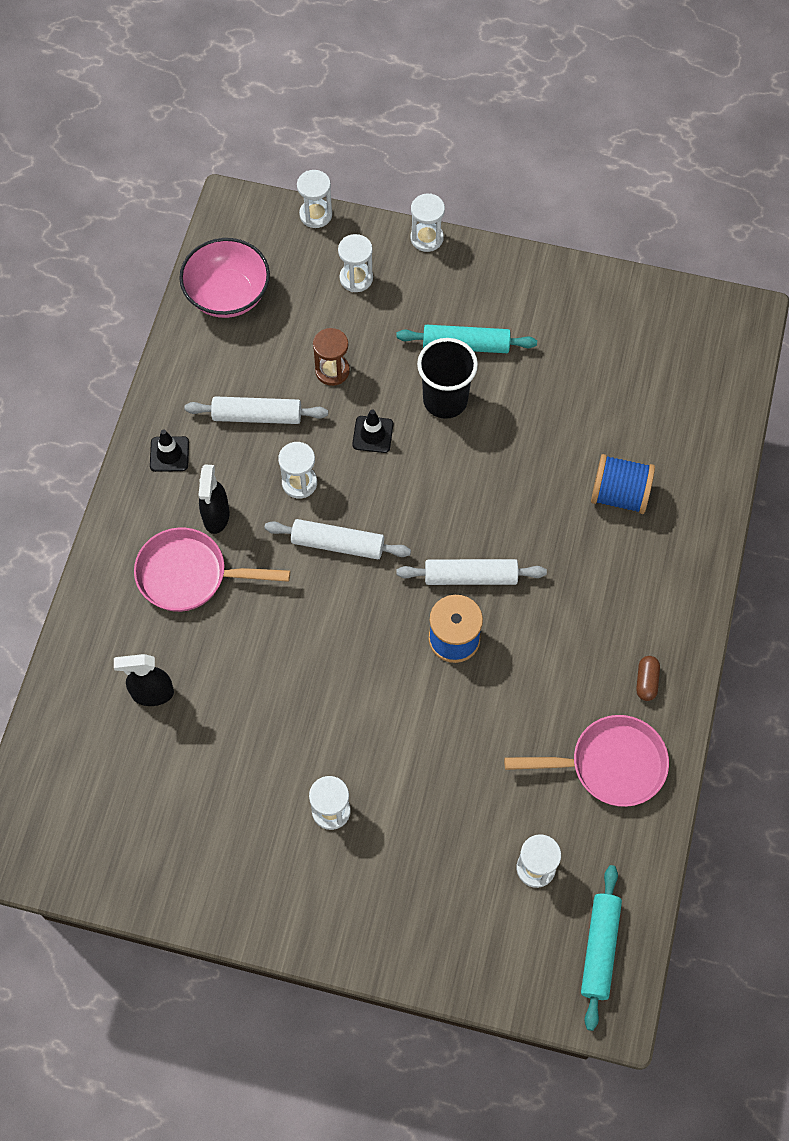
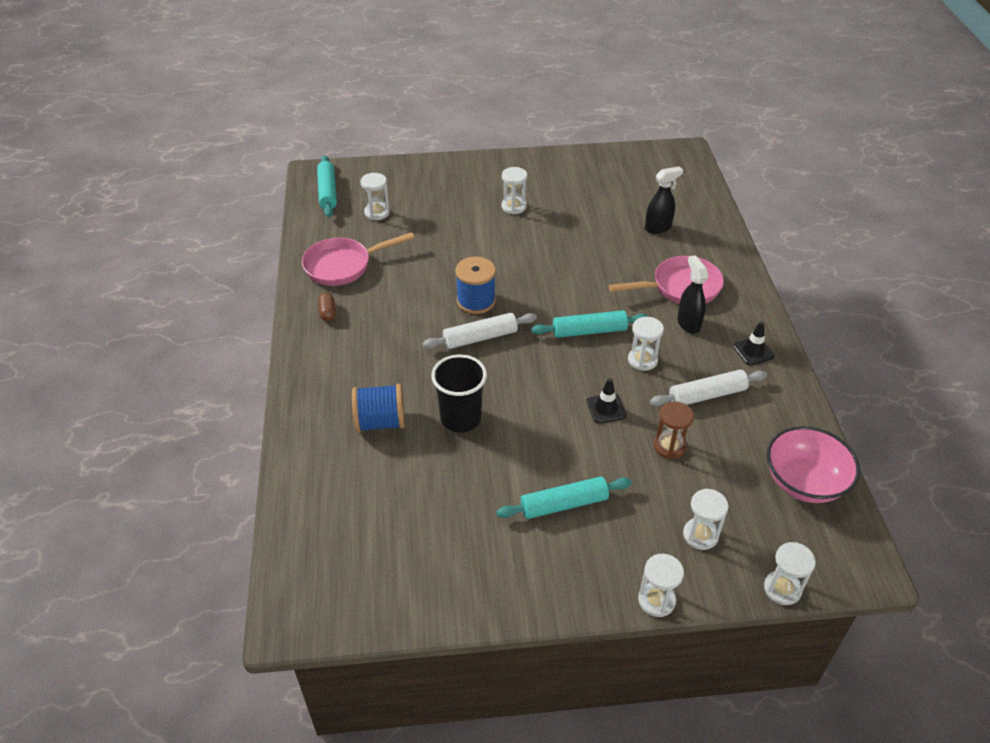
camera: 160 degrees right, 20 degrees down
(338, 544) = (589, 331): white rolling pin -> turquoise rolling pin
(445, 400) = (559, 452): black cup -> black cup (461, 418)

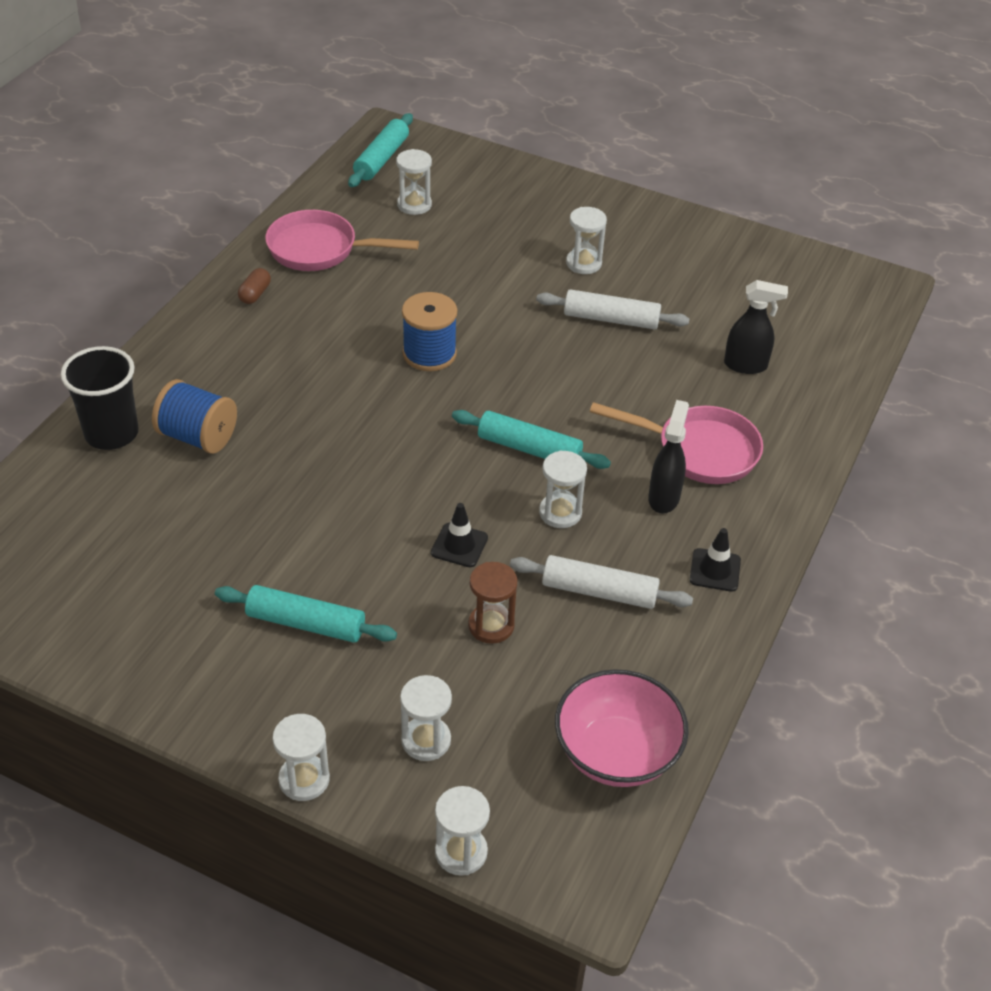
camera: 30 degrees right, 0 degrees up
(461, 418) = (285, 475): black cup -> black cup (111, 433)
(480, 338) = (393, 397): white rolling pin -> white rolling pin (611, 319)

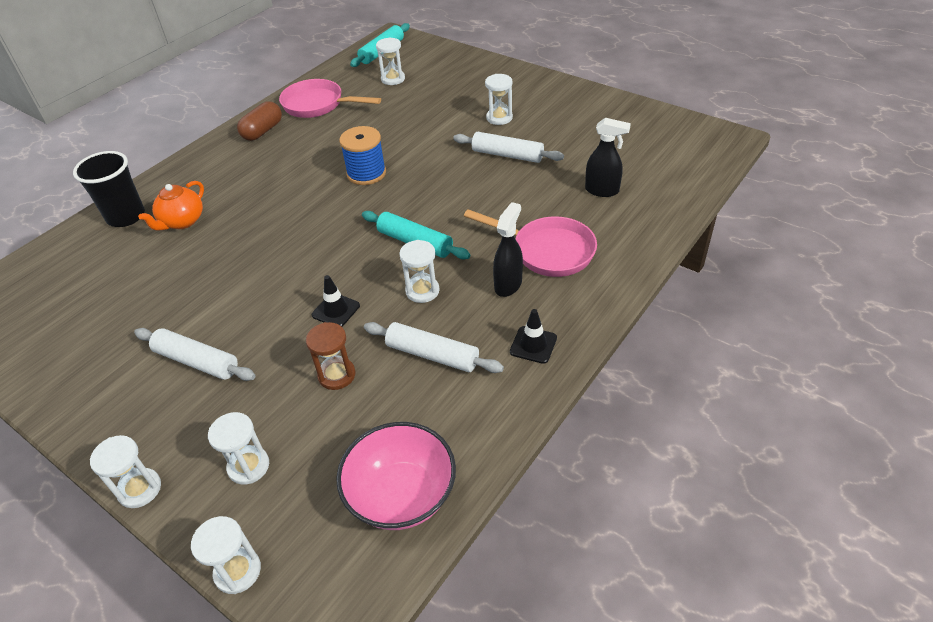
camera: 15 degrees right, 0 degrees up
(198, 437) = (182, 221): blue spool -> orange teapot
(255, 294) = (263, 131): brown capsule -> brown capsule, size x1.62
(305, 623) = (197, 361): turquoise rolling pin -> white rolling pin

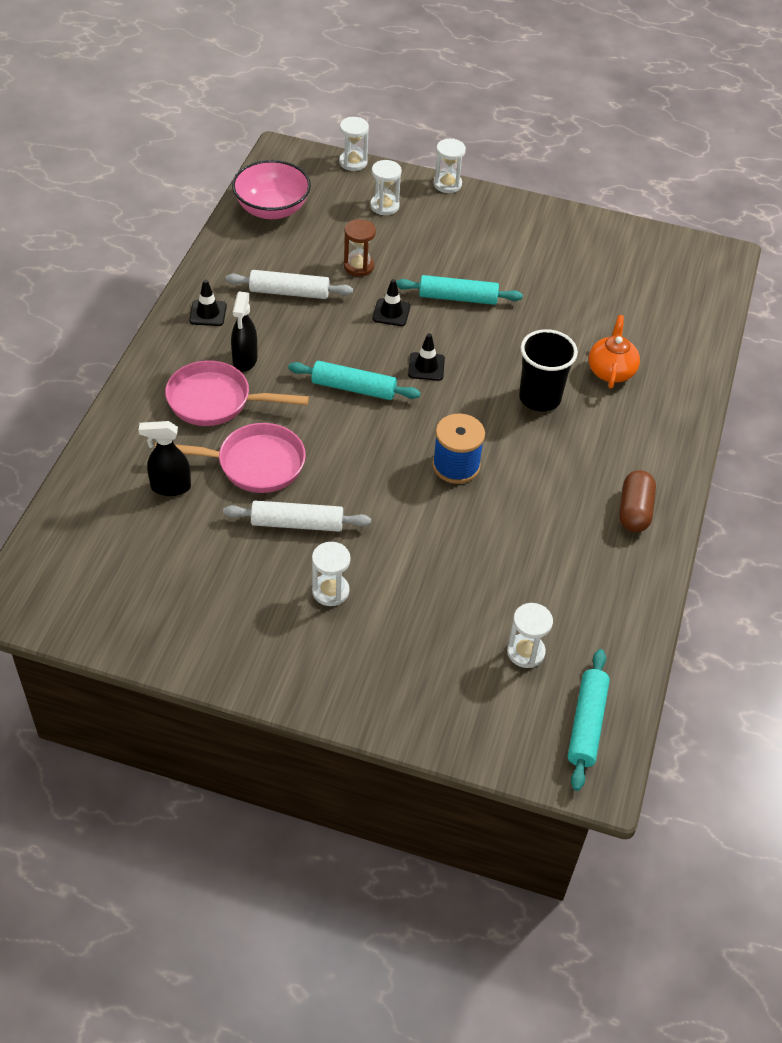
camera: 155 degrees right, 5 degrees up
(126, 216) = (676, 366): black cup -> black cup (539, 398)
(197, 361) = (477, 257): white rolling pin -> none
(257, 315) = (458, 298): none -> turquoise rolling pin
(318, 105) = (599, 573): pink pan -> pink pan (254, 464)
(338, 250) = (426, 367): none -> black traffic cone
(422, 291) = (322, 342): white hourglass -> none

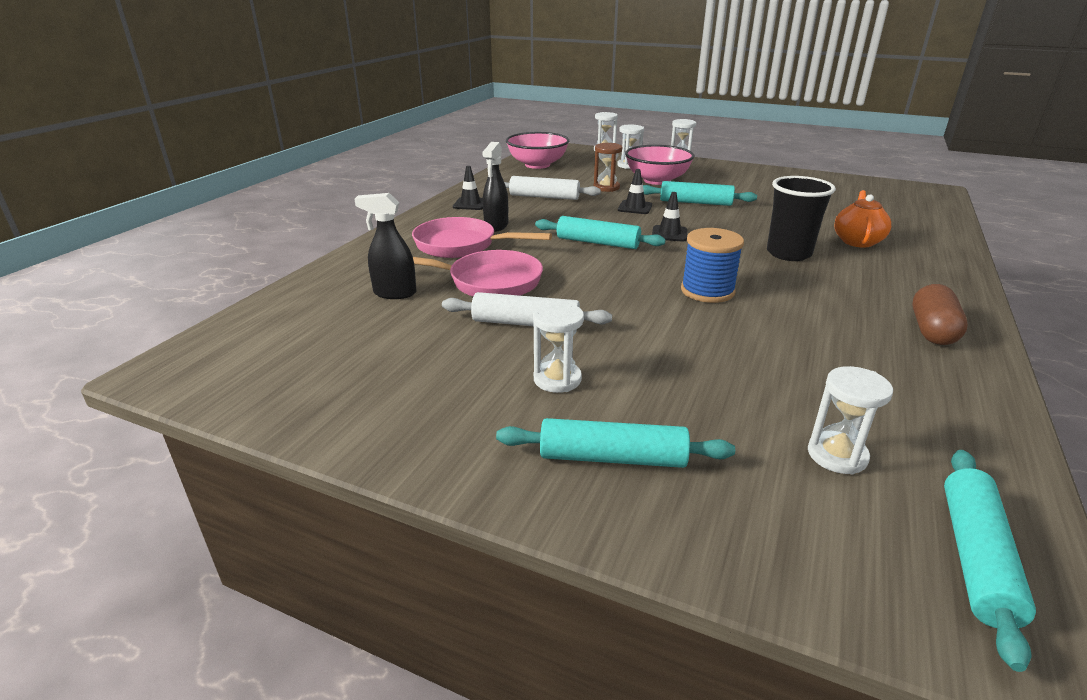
camera: 10 degrees right, 20 degrees down
(375, 666) = (612, 457): none -> turquoise rolling pin
(417, 245) = (657, 180): none -> pink bowl

